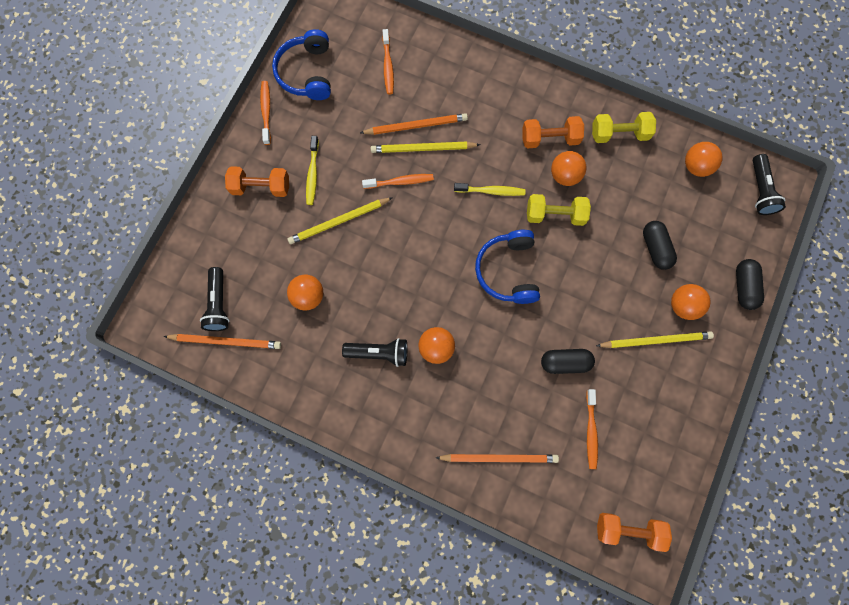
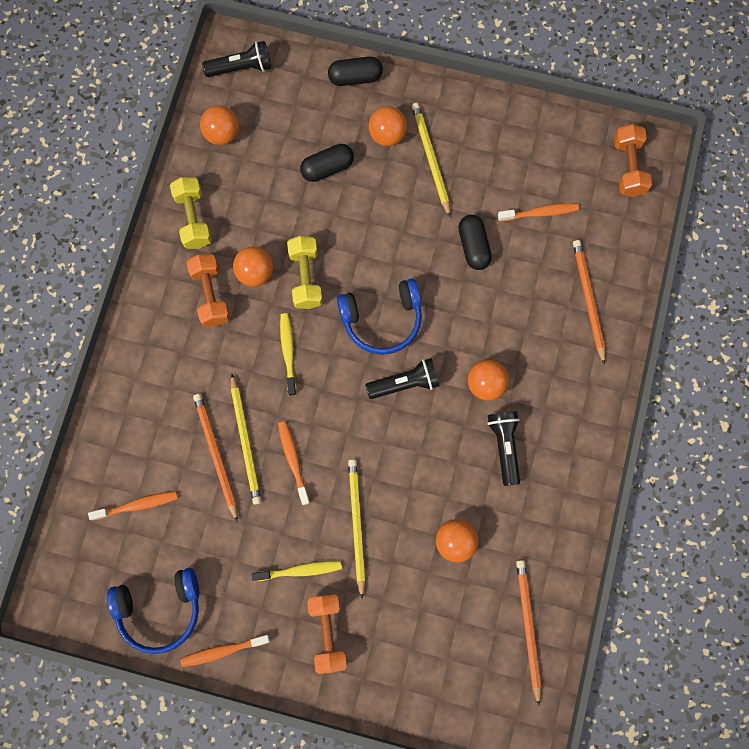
camera: 100 degrees left, 0 degrees up
(219, 304) = (485, 648): black flashlight -> black flashlight (405, 383)
(338, 222) = (356, 525): yellow pencil -> yellow pencil turned 150 degrees counterclockwise

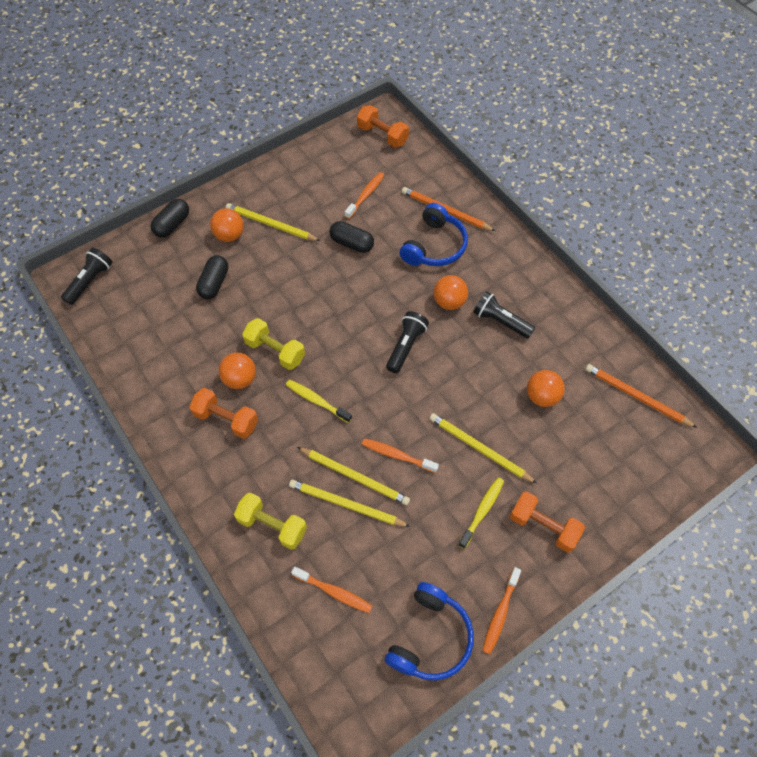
camera: 50 degrees left, 15 degrees down
(137, 505) = (334, 592): orange toothbrush -> orange toothbrush turned 90 degrees clockwise
(193, 219) = (160, 389): yellow dumbbell -> yellow dumbbell (272, 525)
(216, 454) = (346, 504): orange pencil -> yellow pencil
(222, 134) = (122, 326): orange ball -> none
(382, 320) = (349, 328): blue headphones -> blue headphones (434, 246)

